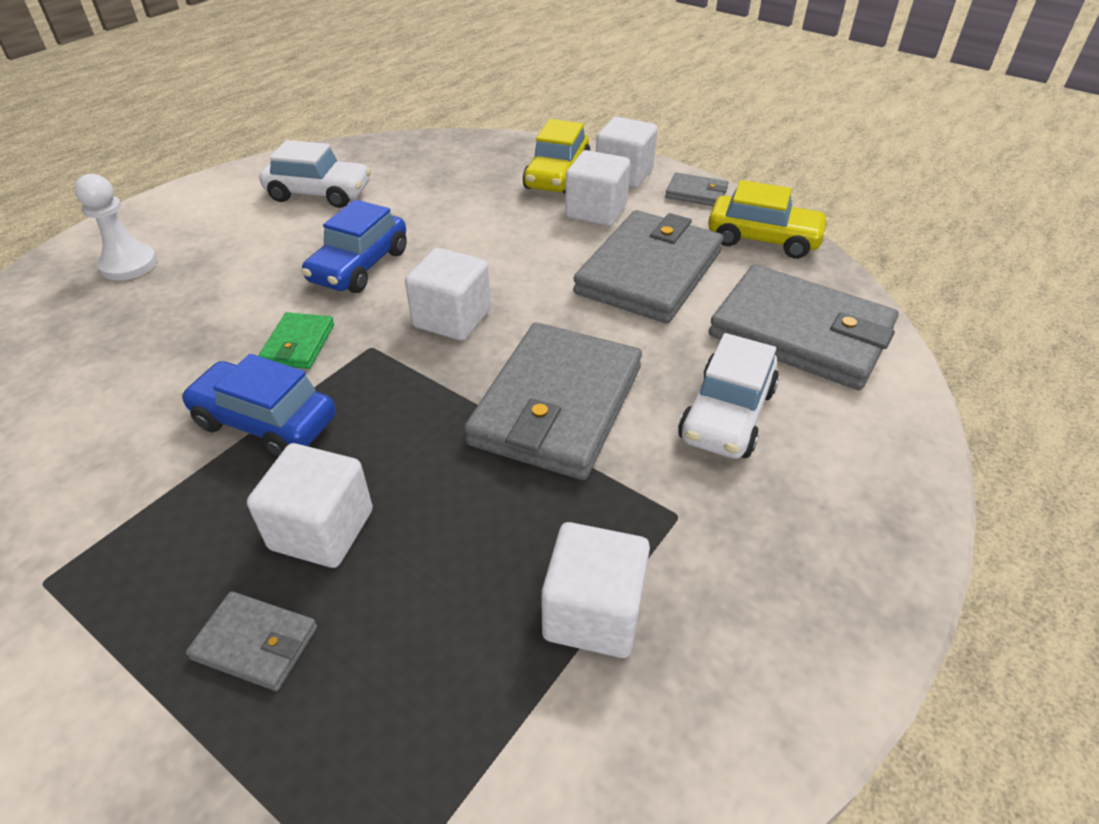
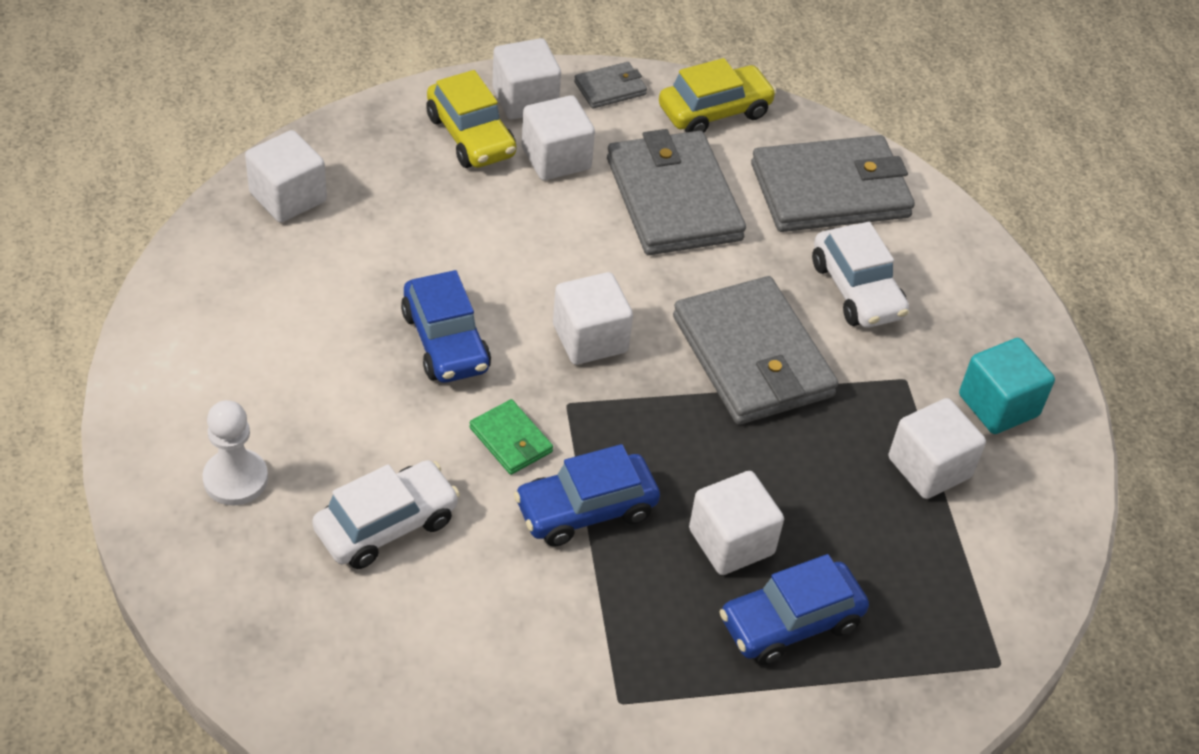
camera: 50 degrees left, 5 degrees up
(255, 643) = (790, 623): grey wallet -> blue car
(319, 193) = (281, 291): white car -> white car (386, 525)
(401, 156) = (288, 197): none -> white cube
(754, 611) = (998, 405): none -> turquoise cube

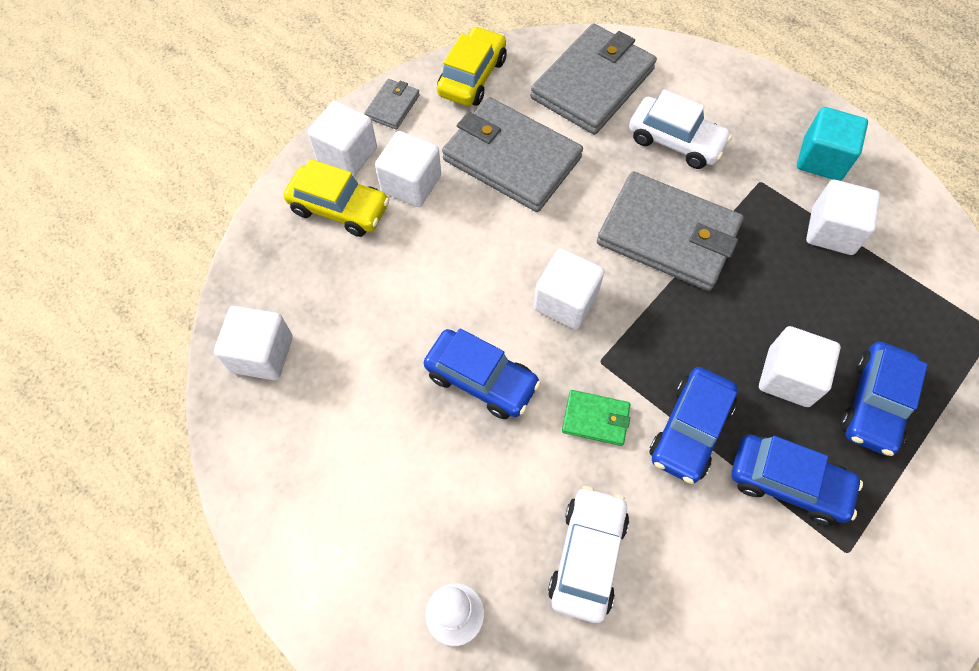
camera: 35 degrees left, 15 degrees up
(628, 613) = (787, 482): none -> blue car

